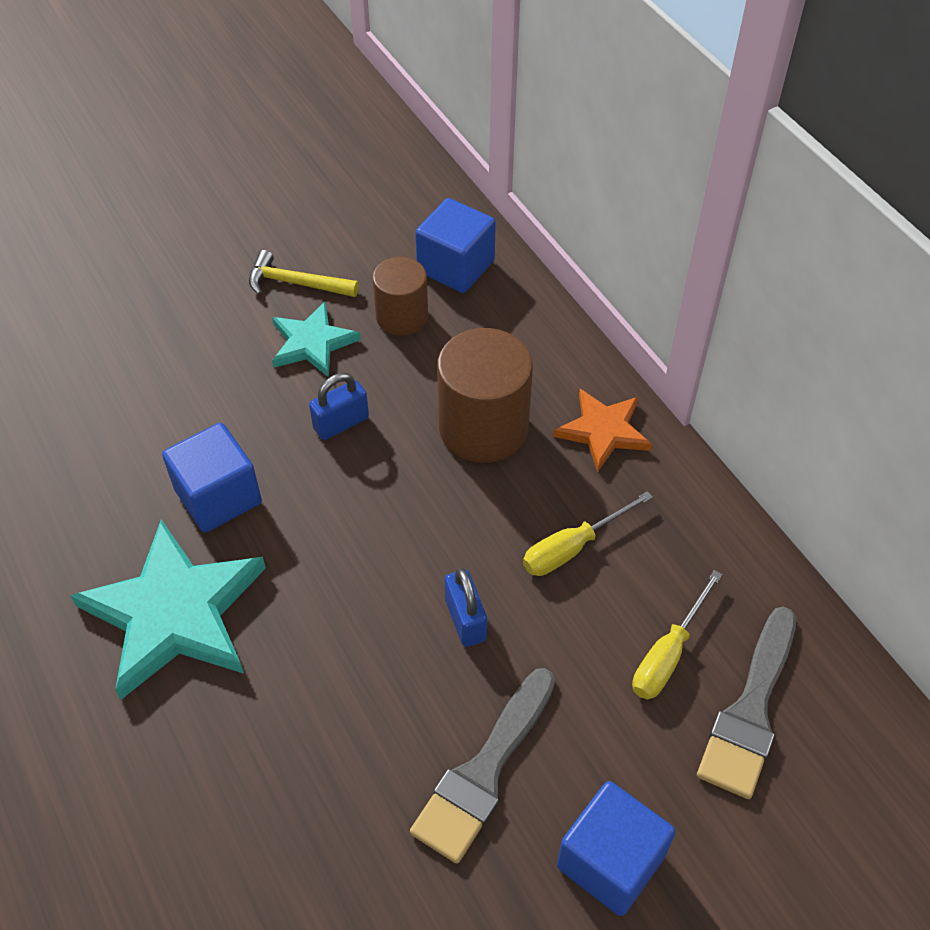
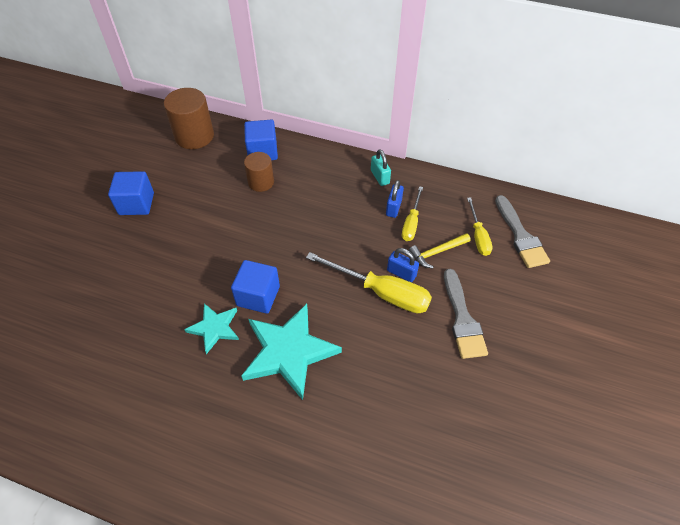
camera: 40 degrees left, 0 degrees up
(296, 283) = (202, 195): yellow hammer -> yellow hammer (437, 252)
(312, 343) = (234, 214): turquoise star -> turquoise star (214, 328)
(341, 423) = (279, 236): blue padlock -> blue padlock (393, 208)
(399, 626) = (381, 292): none -> yellow screwdriver
(483, 428) = (336, 203): brown cylinder -> brown cylinder (194, 136)
(603, 431) = (380, 177): orange star -> turquoise padlock
(610, 861) = (530, 315): blue cube -> blue cube (136, 204)

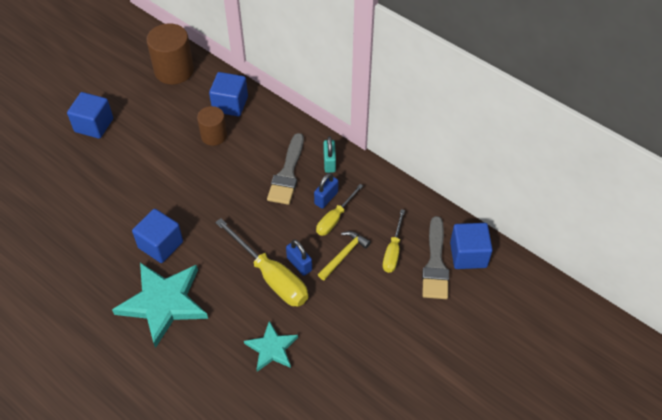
camera: 20 degrees right, 0 degrees up
(214, 328) = (111, 262): turquoise star -> turquoise star (272, 348)
(437, 252) = (344, 255): yellow hammer -> yellow hammer turned 135 degrees clockwise
(462, 319) = (332, 325): grey brush -> grey brush (287, 174)
(543, 220) = (468, 255): none -> blue cube

